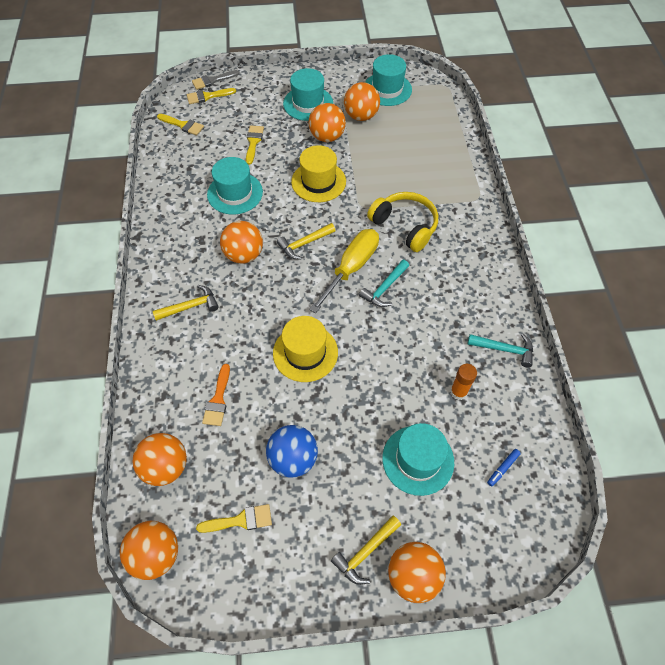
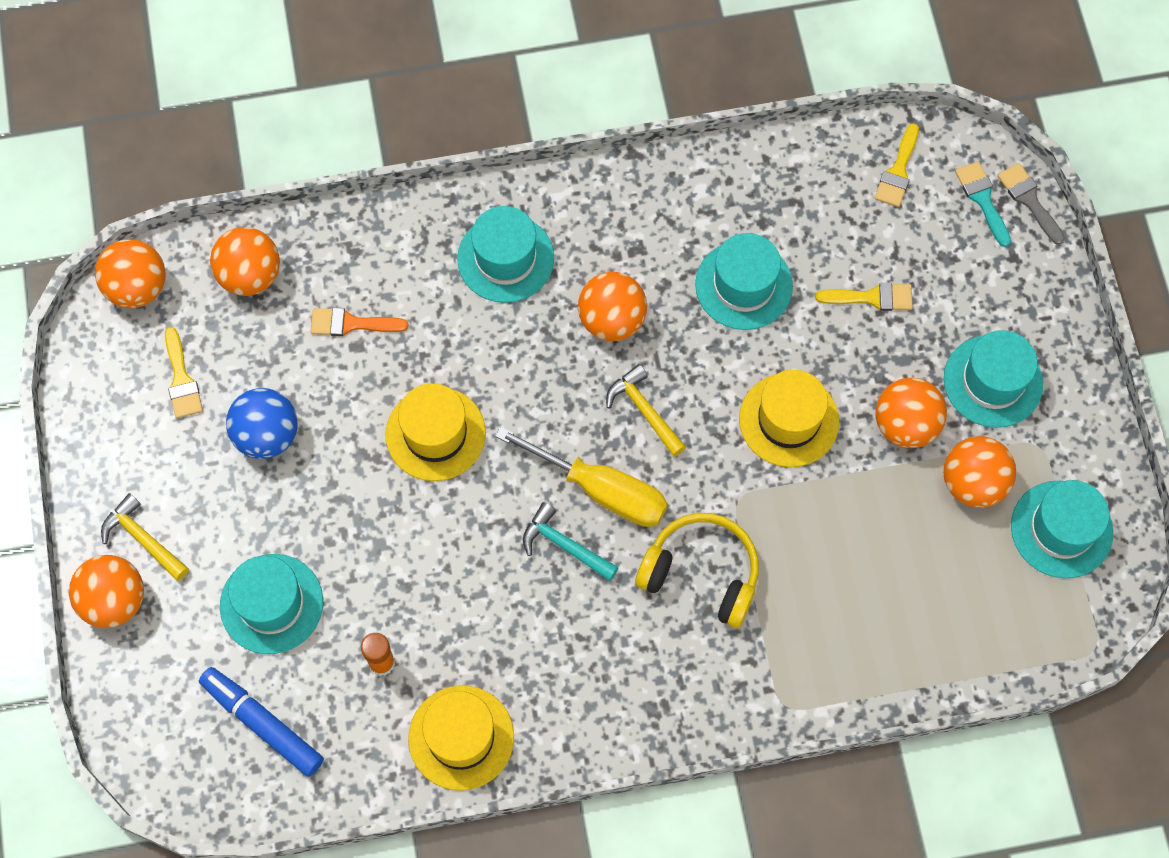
camera: 85 degrees right, 10 degrees up
(190, 306) = (505, 258): yellow hammer -> turquoise hat
(207, 96) = (982, 199): yellow brush -> turquoise brush
(405, 226) = (701, 574): yellow headphones -> yellow headphones turned 105 degrees counterclockwise
(503, 468) = (262, 724): blue marker -> blue marker, size x2.18
(505, 349) = (461, 737): turquoise hammer -> yellow hat

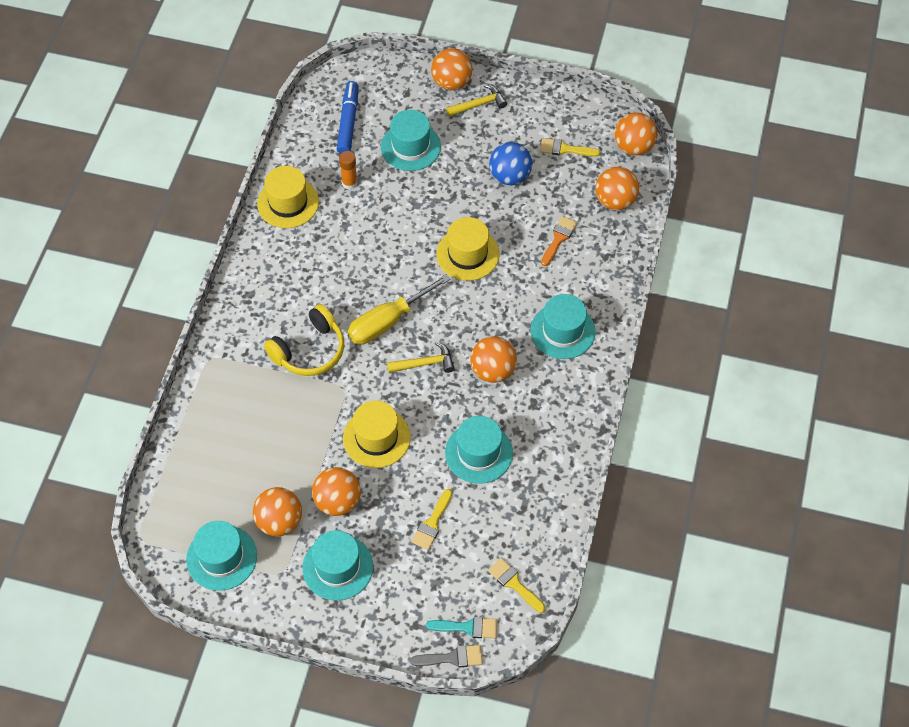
camera: 115 degrees right, 10 degrees down
(262, 724) = (348, 122): blue marker -> blue marker turned 60 degrees counterclockwise
(564, 545) = (366, 290): turquoise hammer -> none

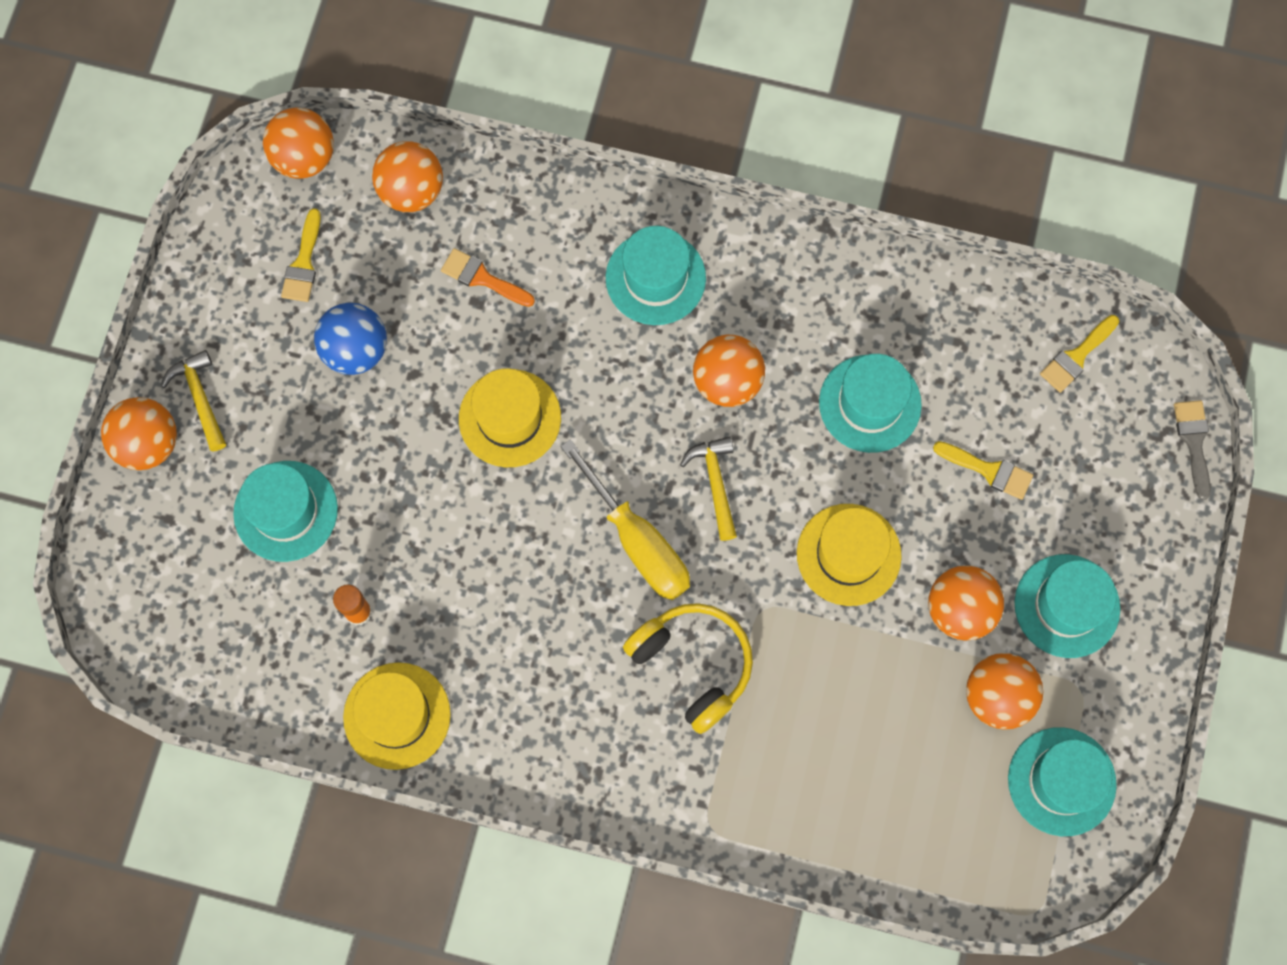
camera: 90 degrees left, 15 degrees up
(348, 122) = (225, 619): blue marker -> none
(467, 627) = (1147, 421): turquoise brush -> none

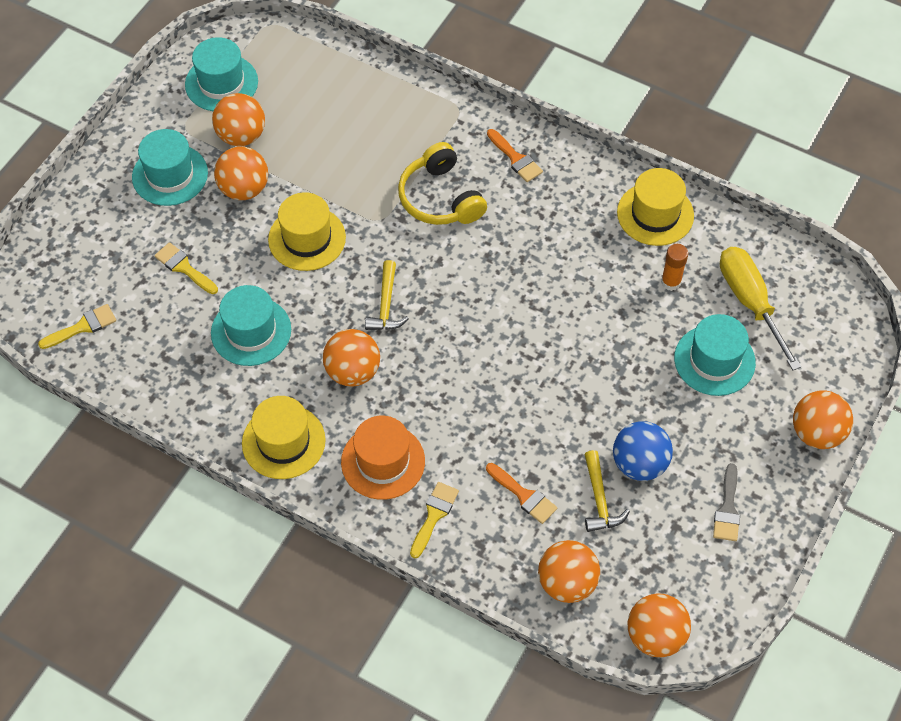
camera: 165 degrees left, 15 degrees down
(200, 397) = (771, 458): yellow hammer -> yellow hammer (599, 500)
(303, 263) = (671, 544): yellow brush -> yellow brush (434, 515)
(510, 418) = (528, 385): yellow hat -> yellow hat (283, 442)
(607, 759) = (515, 158): none -> orange brush
(637, 541) = (455, 281): yellow screwdriver -> yellow screwdriver (750, 302)
(655, 278) = (383, 461): turquoise hat -> orange hat
(1193, 442) = (29, 252): grey brush -> grey brush (727, 509)

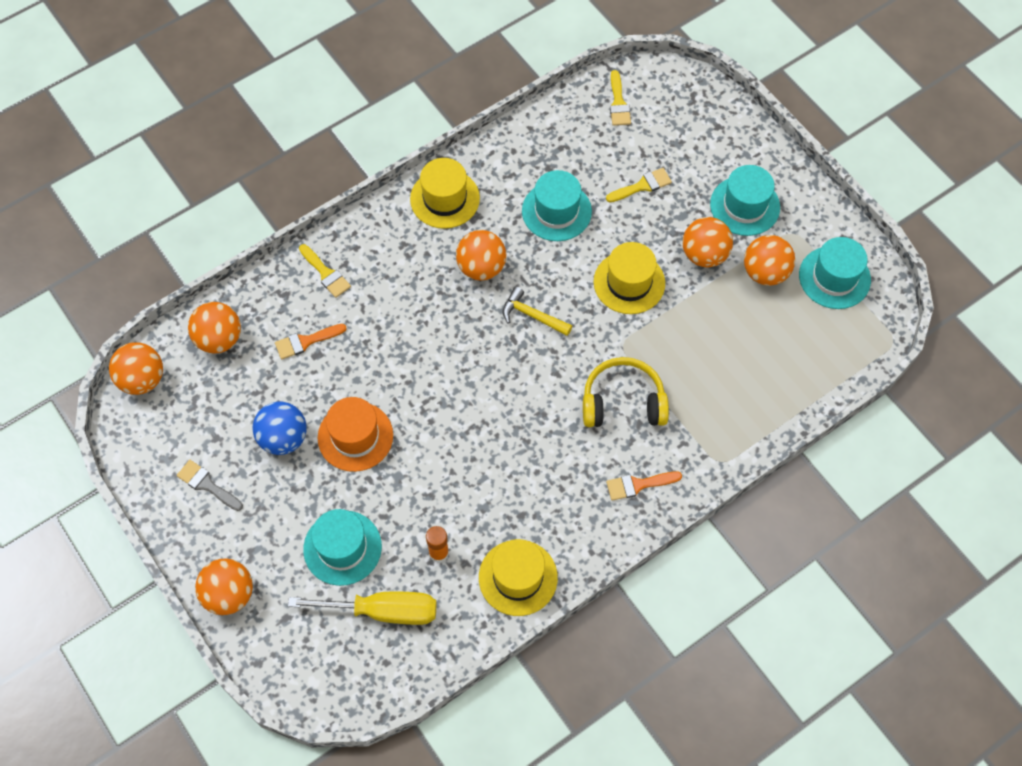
camera: 115 degrees right, 5 degrees up
(383, 461) = (390, 257): orange hat -> orange hat (355, 436)
(599, 500) = (270, 393): yellow hammer -> none

